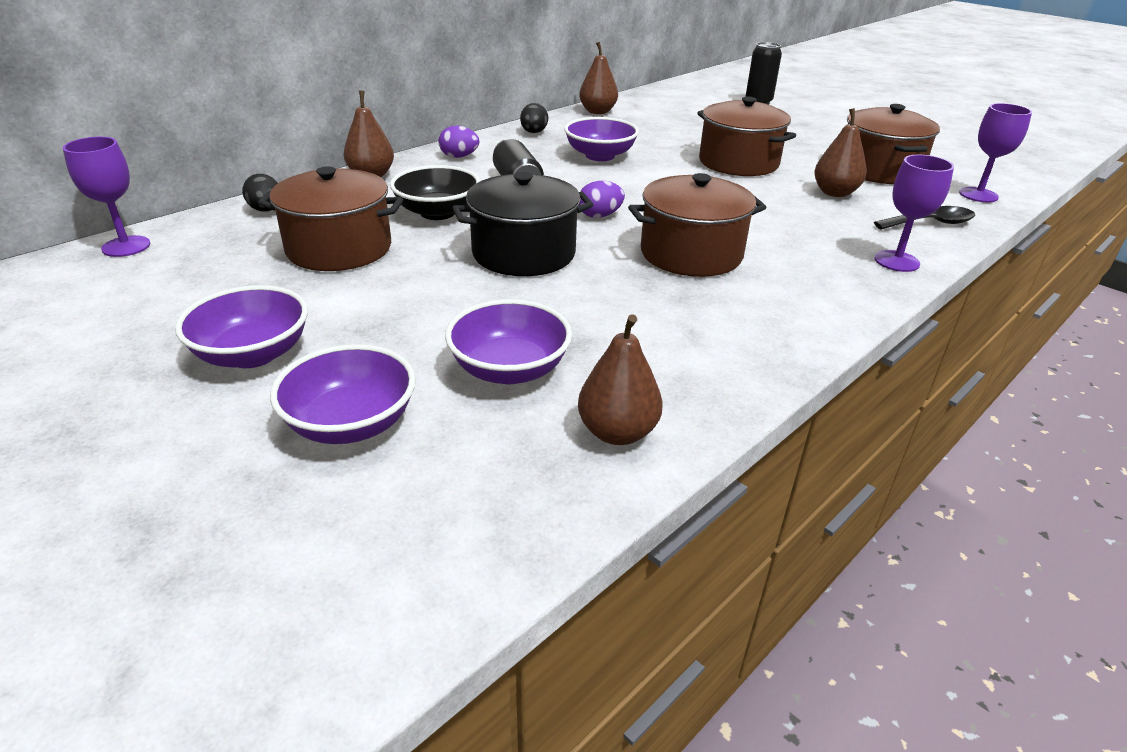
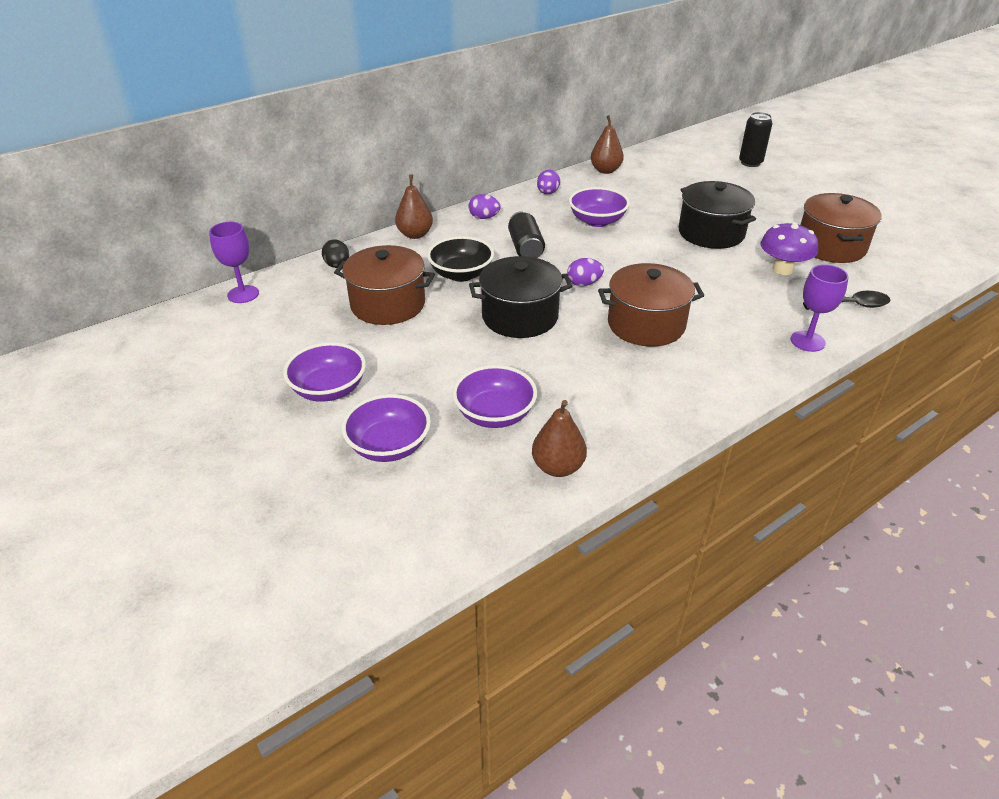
camera: 10 degrees right, 5 degrees up
(534, 132) = (547, 193): black egg -> purple egg
(738, 162) = (711, 233): brown pot -> black pot
(835, 193) = (782, 269): brown pear -> purple mushroom
(978, 195) = (907, 277): purple goblet -> none

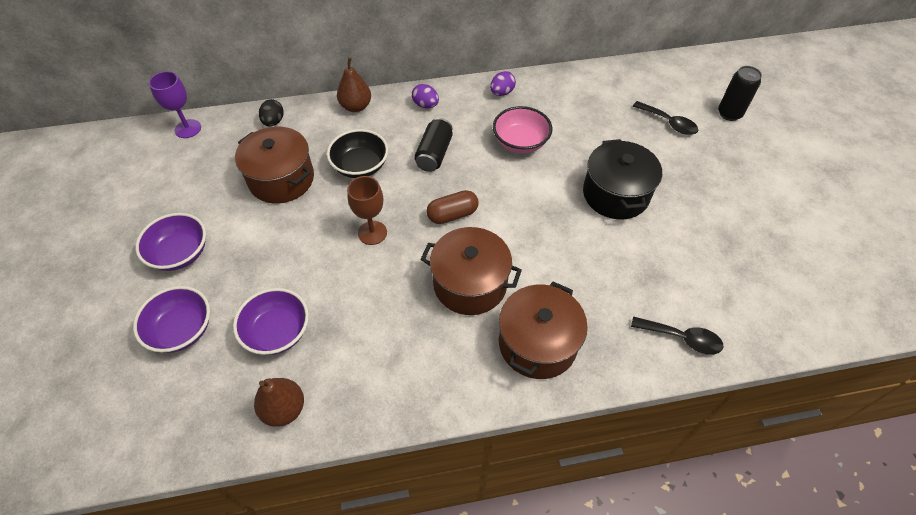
camera: 25 degrees right, 15 degrees up
(520, 316) = (372, 233): black pot -> brown goblet
(584, 283) = (452, 215): purple egg -> brown capsule
(597, 221) = (520, 142): purple bowl -> pink bowl
(605, 170) = (576, 80): brown pear -> none
(709, 179) = (668, 123): none -> black spoon
(782, 269) = (649, 266): purple mushroom -> none
(807, 341) = (601, 364): purple goblet -> none
(831, 246) = (723, 254): brown pot -> brown pot (537, 343)

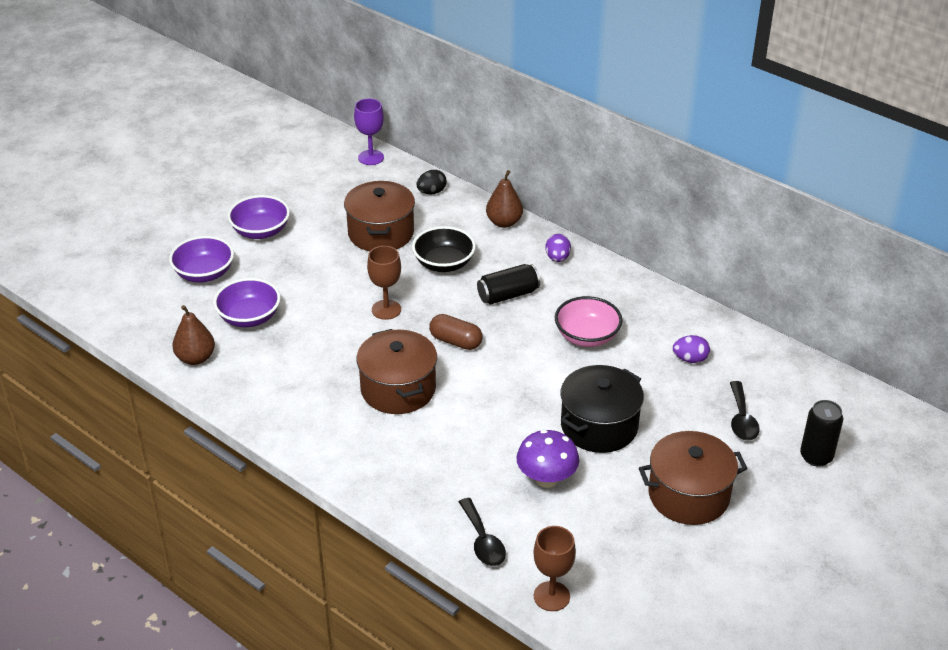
camera: 50 degrees right, 15 degrees down
(501, 92) = (634, 293): purple egg -> purple egg (690, 359)
(537, 343) = (383, 456): brown pot -> brown pot (688, 495)
(645, 257) = (546, 479): none -> purple mushroom
(768, 333) = (551, 596): none -> brown goblet

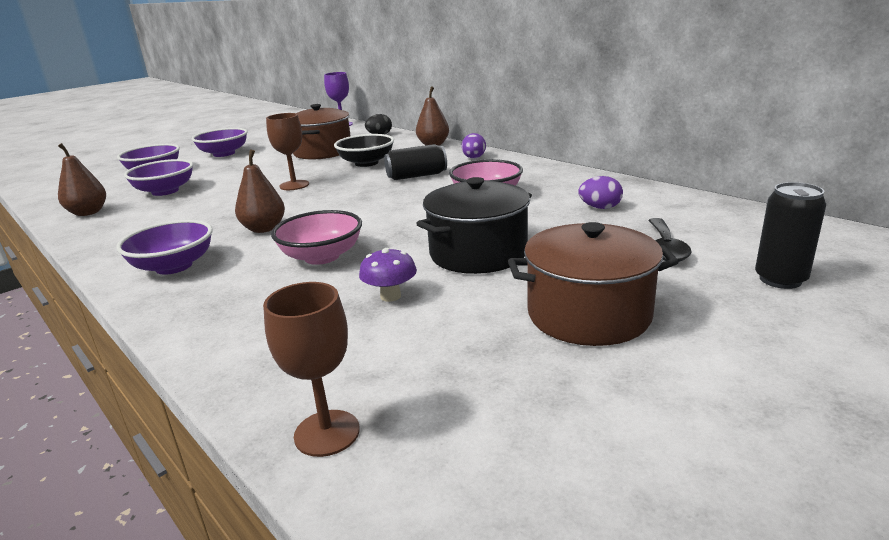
camera: 10 degrees right, 15 degrees down
(349, 444) = (174, 266): none -> purple bowl
(398, 389) = (264, 229): brown pot -> brown pear
(455, 341) = (347, 200): brown capsule -> none
(471, 430) = (322, 256): none -> pink bowl
(483, 541) = (263, 357): black spoon -> none
(546, 479) = (390, 296): purple mushroom -> purple mushroom, size x0.67

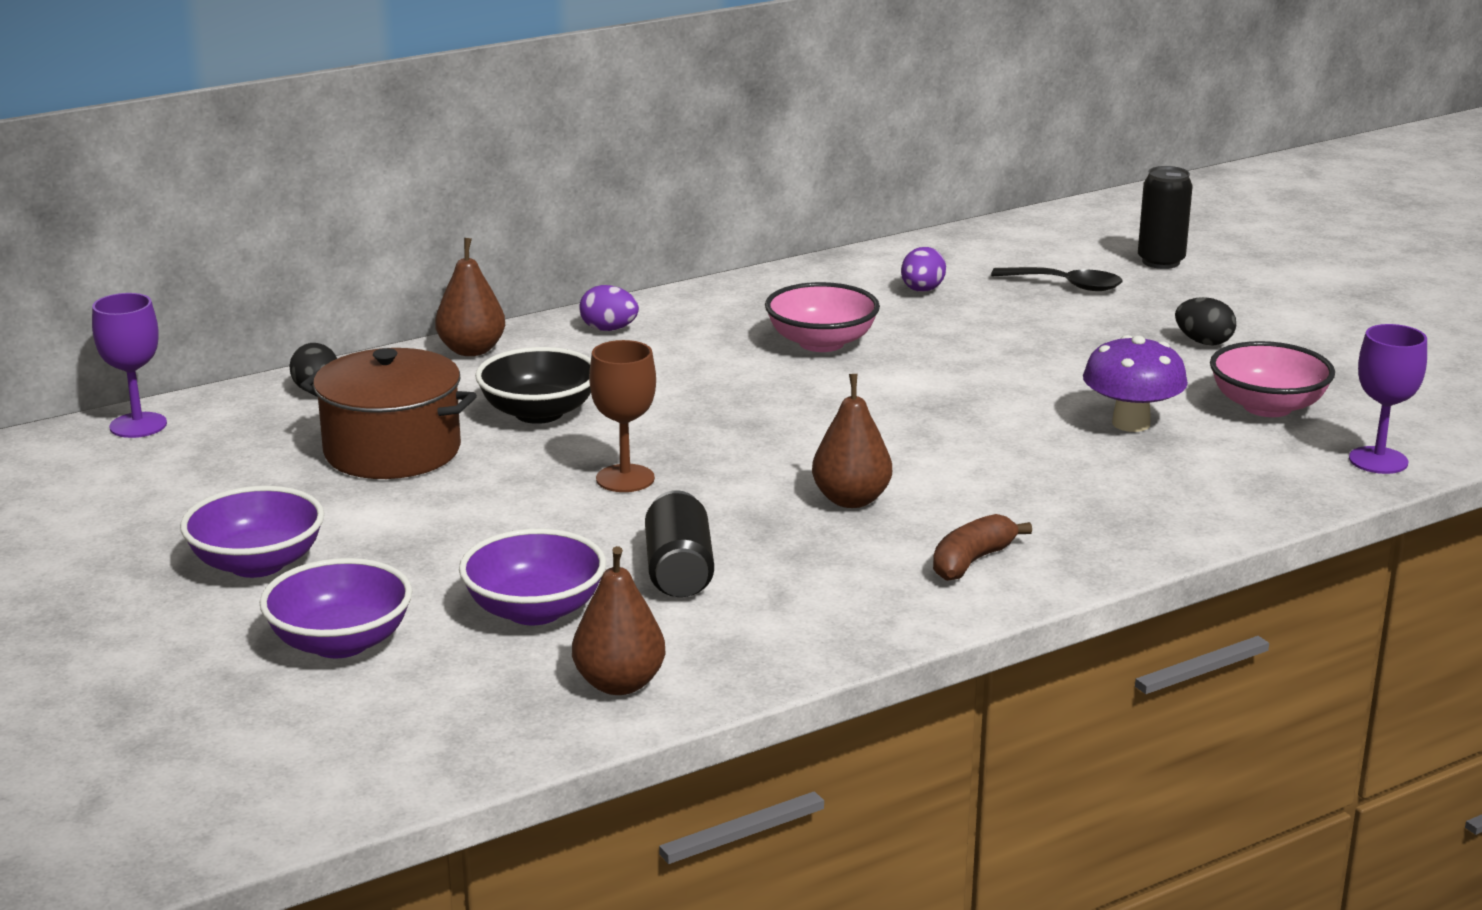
camera: 80 degrees left, 0 degrees up
(174, 266) = (971, 561): purple bowl -> brown banana
(322, 256) = (992, 458): pink bowl -> pink bowl (1267, 407)
(327, 433) = (1378, 460): brown goblet -> purple goblet
(390, 296) = (1131, 423): purple mushroom -> purple mushroom, size x1.50
(416, 176) = (671, 378): black can -> black can (679, 571)
(478, 253) = (1032, 370): black pot -> none
(588, 314) = (1203, 342): brown pot -> black egg

